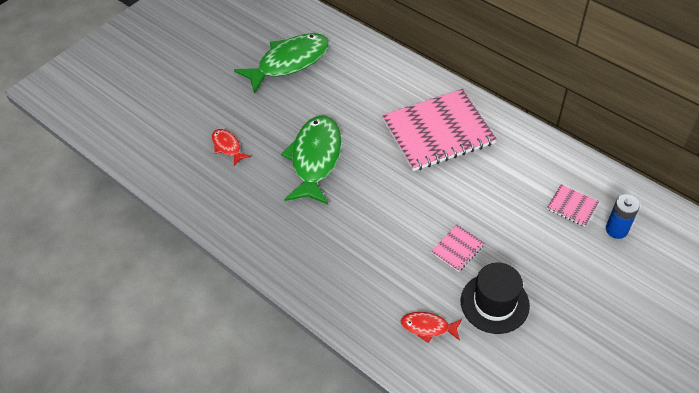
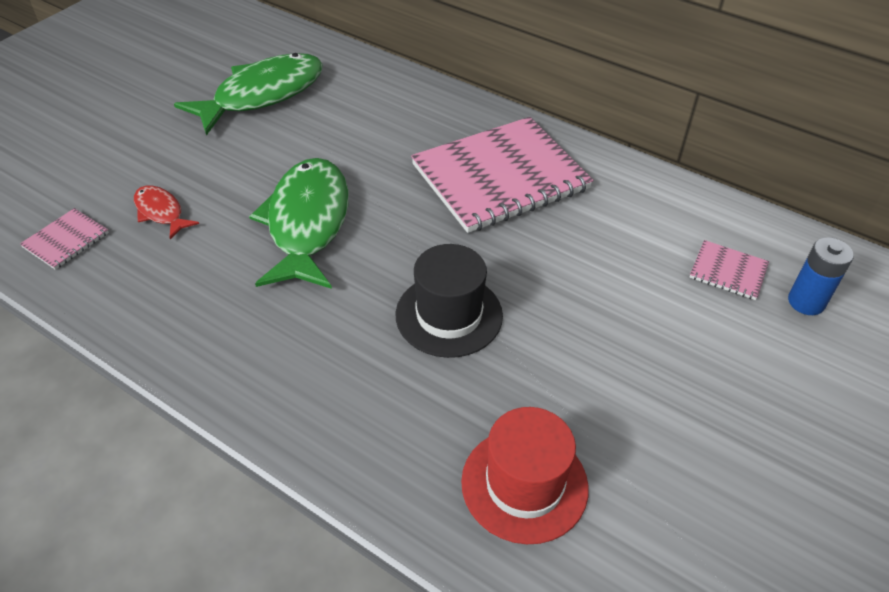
camera: 10 degrees left, 5 degrees down
(428, 327) = (524, 484): red fish -> red hat
(457, 249) = (556, 347): pink notebook -> pink notebook (66, 240)
(494, 303) = (634, 433): black hat -> black hat (449, 315)

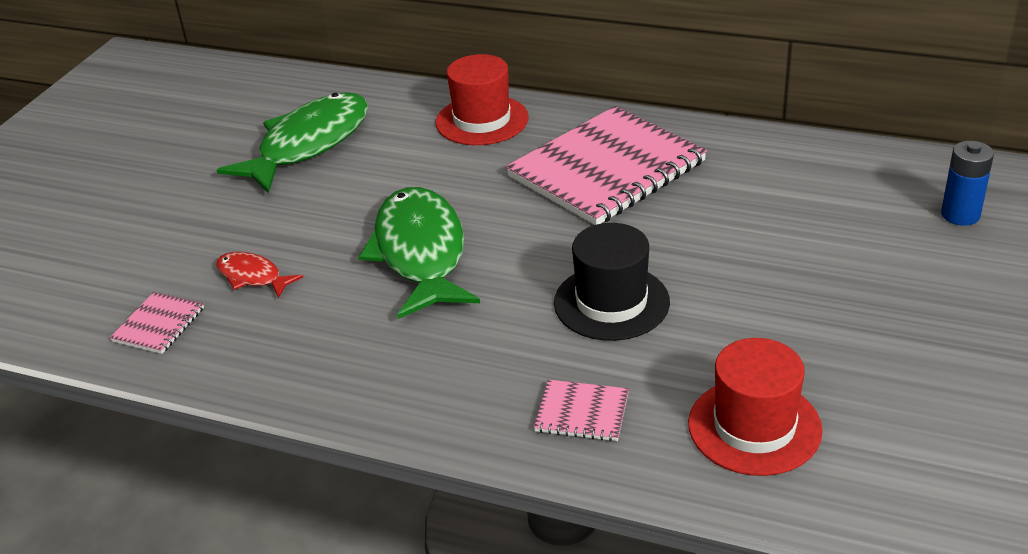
camera: 10 degrees left, 10 degrees down
(414, 104) = (482, 120): none -> red hat
(728, 271) = (874, 205): pink notebook -> pink notebook (582, 413)

